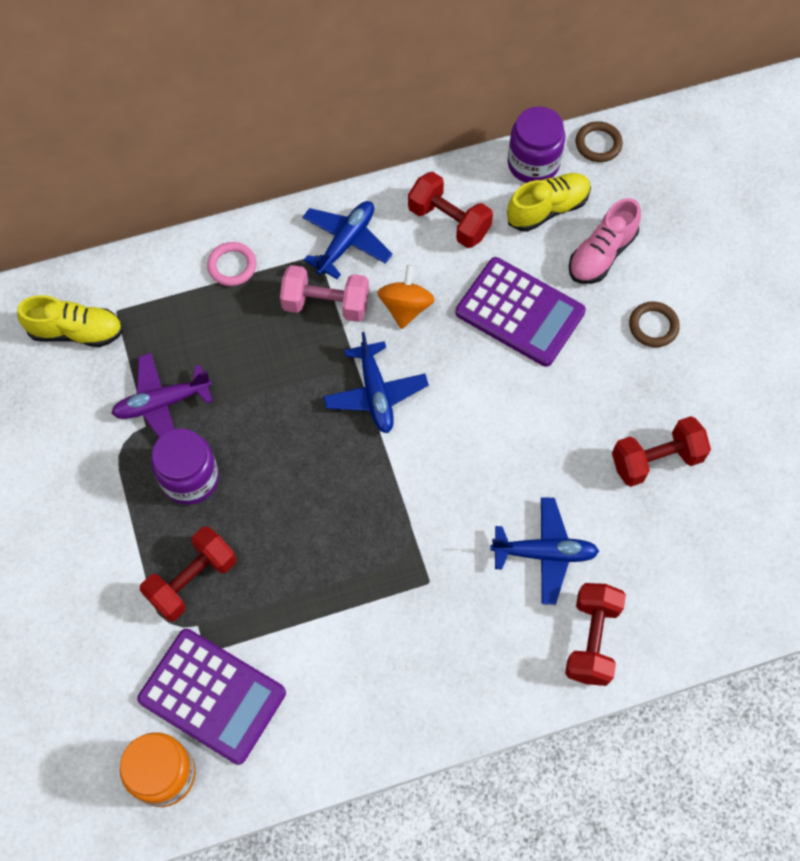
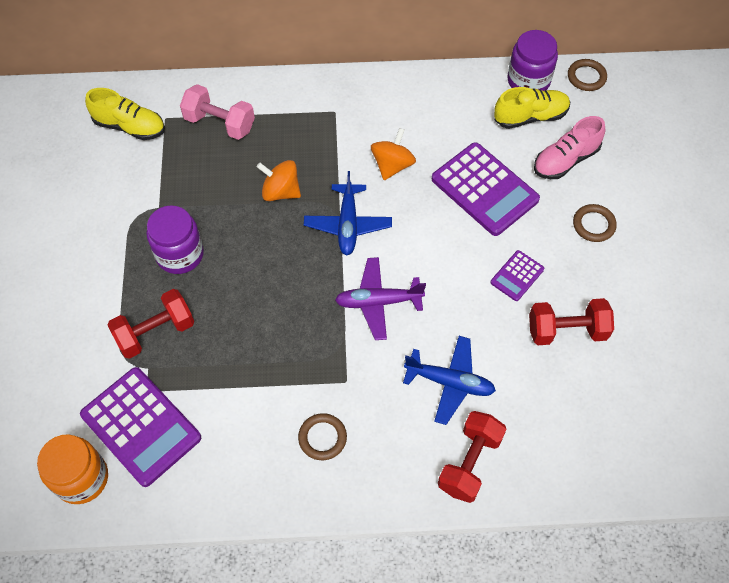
camera: 15 degrees right, 5 degrees down
(162, 403) = (177, 193): purple plane -> purple plane (378, 302)
(232, 266) = (265, 105): pink ring -> none
(285, 371) = (281, 191): none -> orange spinning top
(326, 304) = (329, 149): pink dumbbell -> pink dumbbell (220, 123)
(346, 242) = (360, 107): blue plane -> none
(422, 654) = (322, 438): none -> brown ring
(449, 221) = (447, 109): red dumbbell -> none
(584, 409) = (517, 276): none -> purple calculator

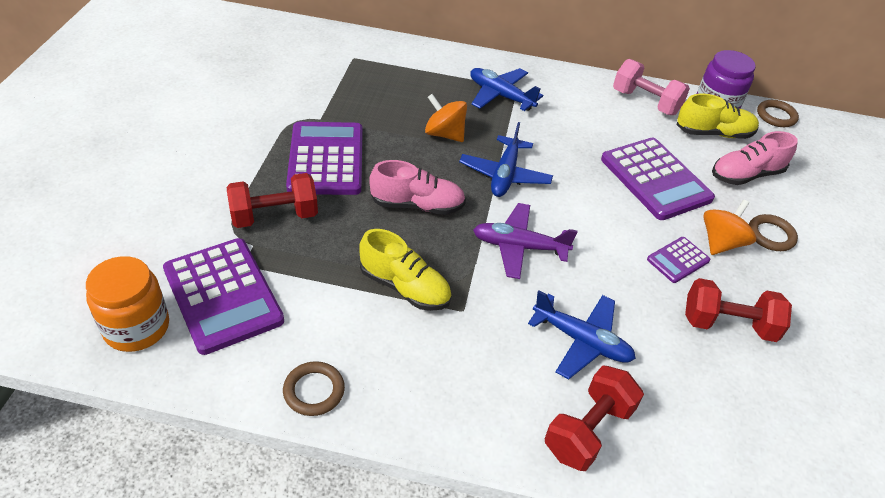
camera: 10 degrees right, 15 degrees down
(130, 126) = (318, 56): yellow shoe -> yellow shoe (405, 287)
(180, 254) = (326, 159): purple jar -> purple calculator
(220, 123) = (403, 72): pink dumbbell -> pink dumbbell (645, 102)
(278, 282) = (417, 205): none -> pink shoe
(322, 127) = (500, 96): none -> blue plane
(322, 438) = (419, 358): brown ring -> brown ring (314, 391)
(392, 165) = (563, 139): orange spinning top -> orange spinning top (721, 243)

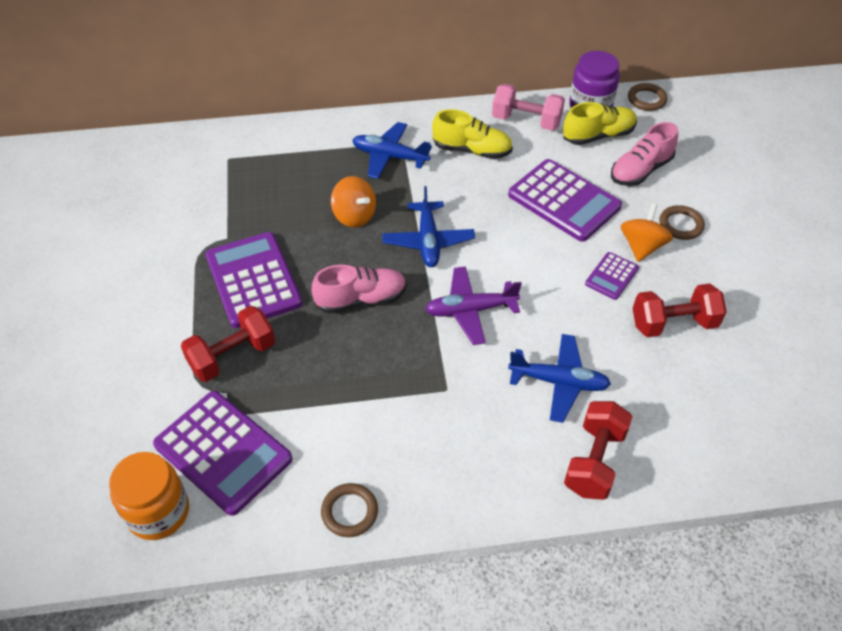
camera: 15 degrees left, 5 degrees up
(405, 287) = (386, 385): yellow shoe -> yellow shoe (472, 150)
(444, 134) = (354, 216): orange spinning top -> orange spinning top turned 150 degrees counterclockwise

